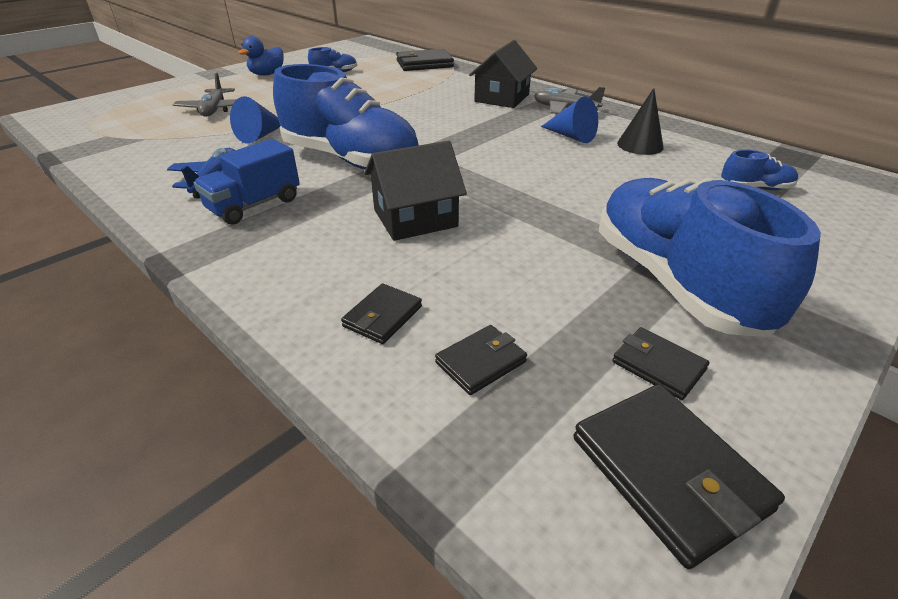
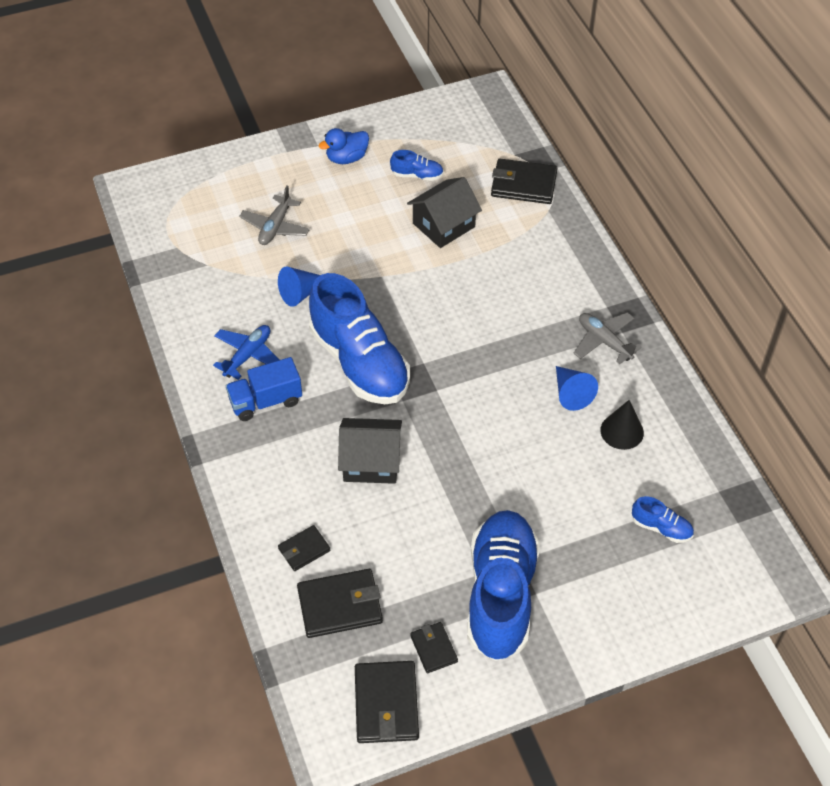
camera: 25 degrees right, 15 degrees up
(481, 362) = (340, 605): black wallet -> black wallet, size x1.74
(502, 98) = (556, 296): black house -> black house (443, 225)

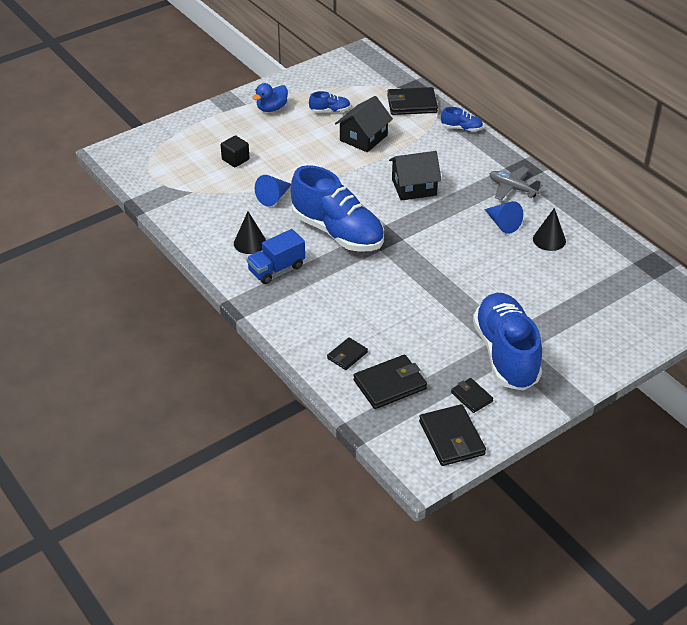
camera: 15 degrees left, 10 degrees down
(248, 355) = (250, 243): blue plane -> black cone
(275, 227) = (235, 159): grey plane -> black cube
(371, 461) = (373, 291): black house -> black house (414, 187)
(661, 528) = (602, 292): blue shoe -> blue shoe (461, 128)

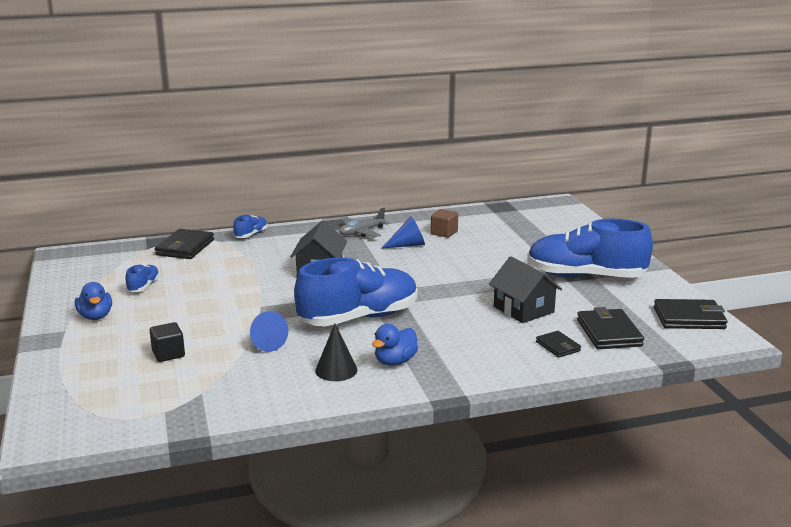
camera: 70 degrees left, 20 degrees down
(276, 269) = (395, 361): blue truck -> blue duck
(363, 138) = (213, 278): black house -> black house (523, 309)
(471, 397) = (636, 300): black wallet -> none
(549, 240) = (444, 233): black cone -> brown cube

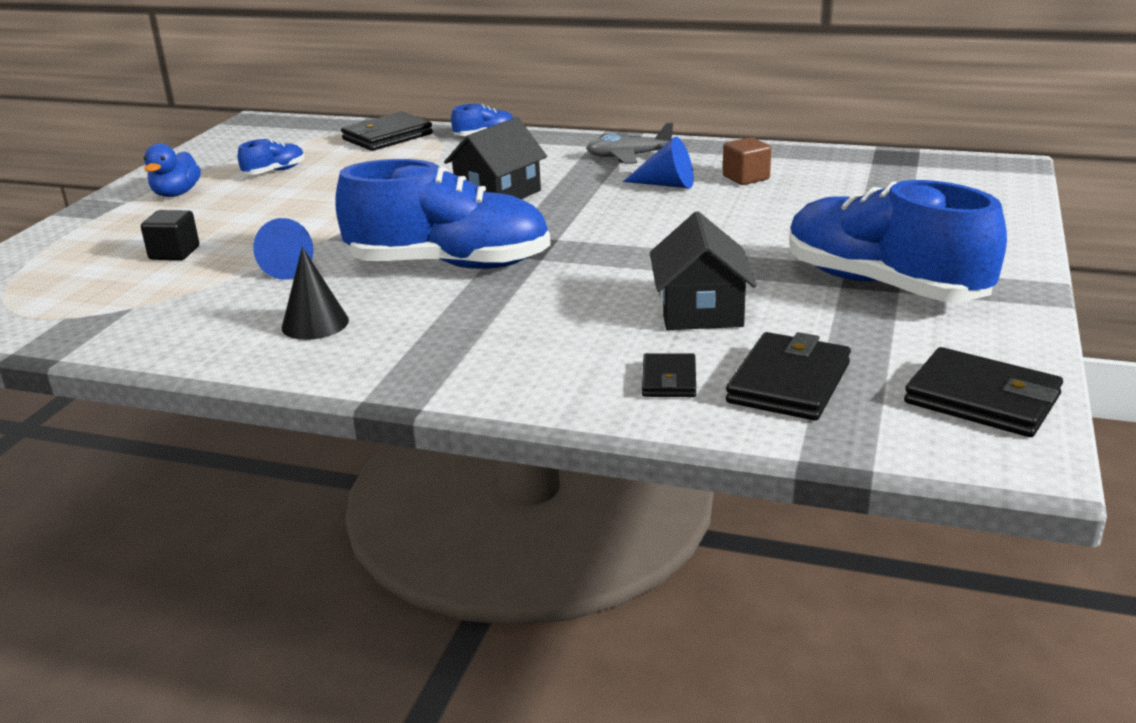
camera: 35 degrees right, 5 degrees up
(395, 361) = (403, 334): blue duck -> none

